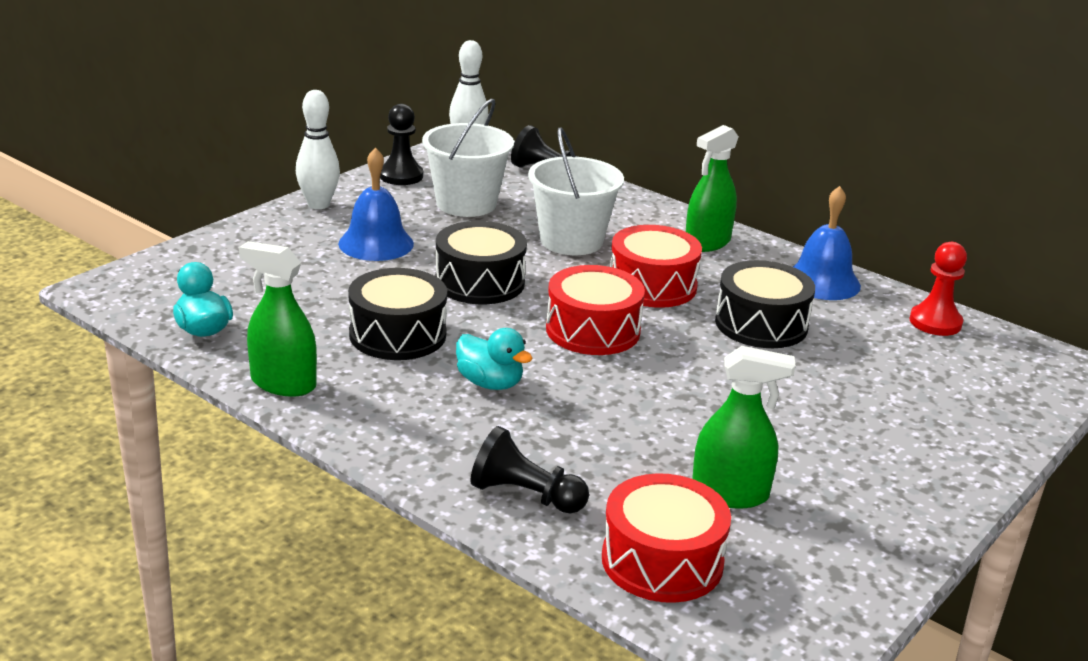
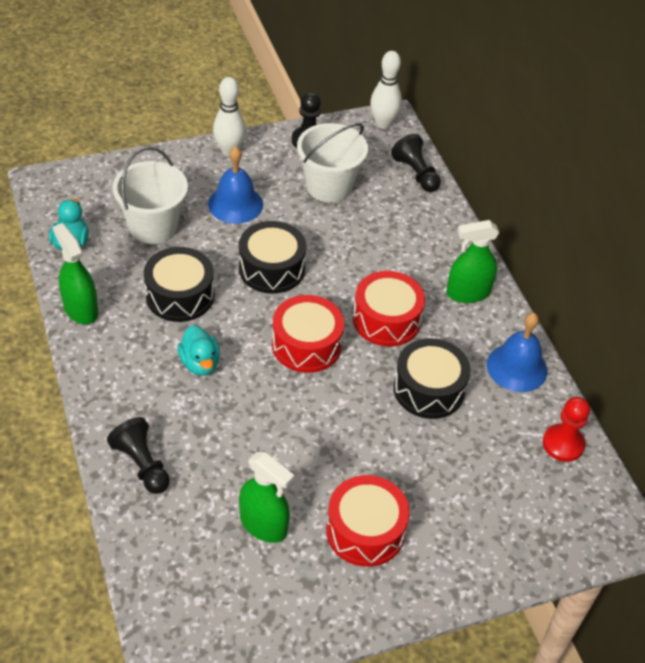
camera: 30 degrees right, 20 degrees up
(571, 241) = (369, 252): white bucket -> white bucket (153, 226)
(662, 561) = (175, 554): red drum -> red drum (365, 531)

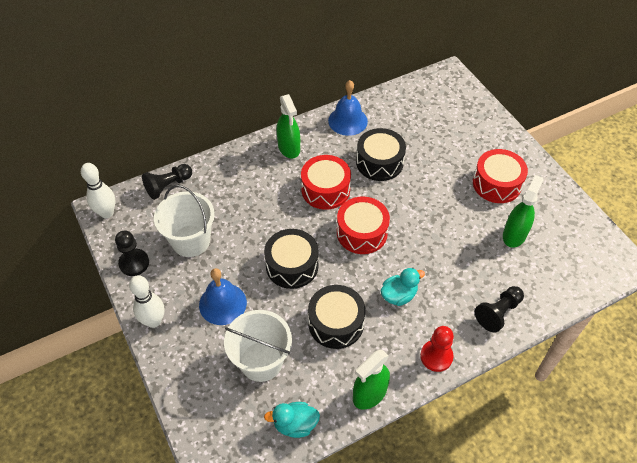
camera: 95 degrees left, 5 degrees up
(563, 444) = (400, 99): red pawn -> red pawn (436, 356)

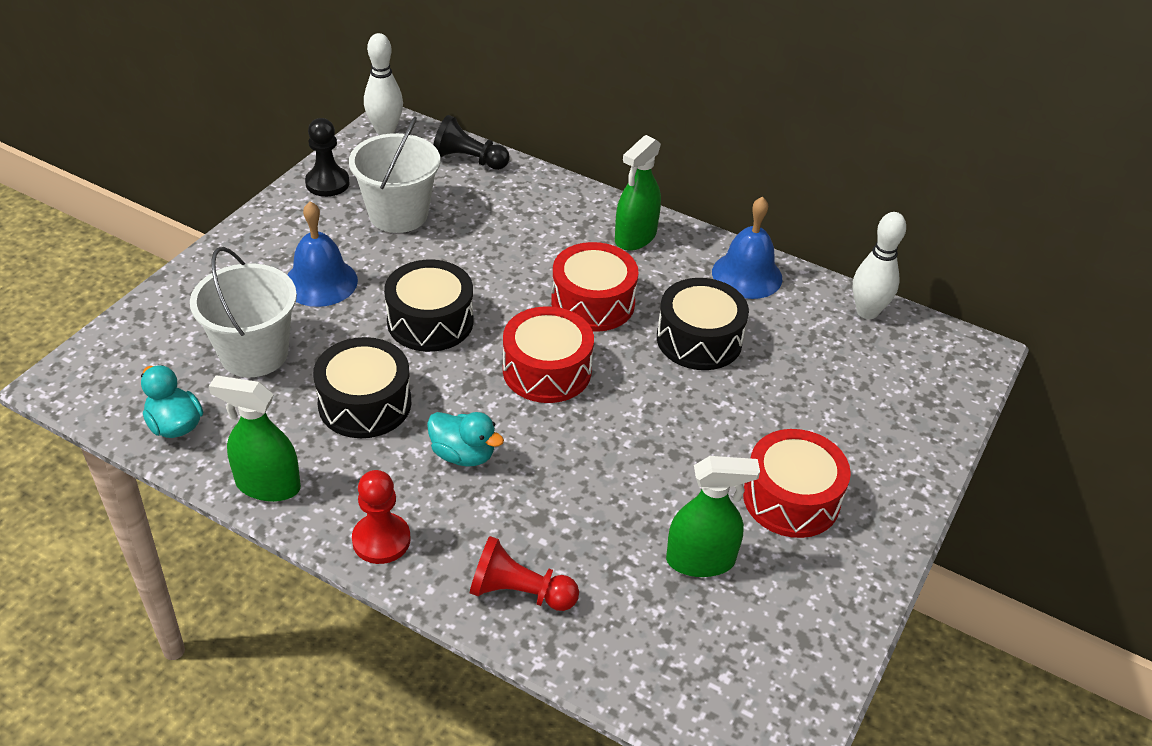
camera: 55 degrees right, 10 degrees down
(154, 321) = (253, 235): white bowling pin -> white bowling pin (867, 312)
(498, 313) = (519, 592): black pawn -> red pawn

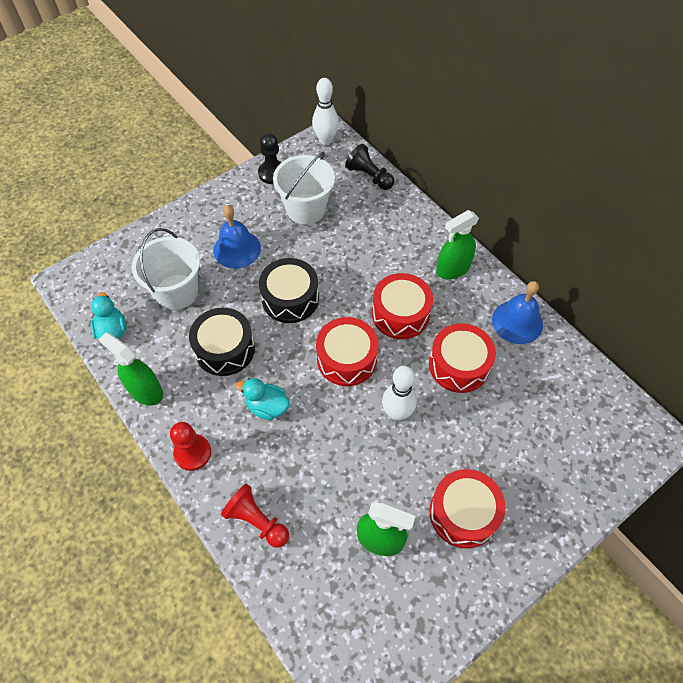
camera: 25 degrees right, 15 degrees up
(463, 454) = (267, 407): turquoise duck -> turquoise duck turned 150 degrees clockwise
(699, 339) = (459, 365): black drum -> red drum
(867, 312) = (591, 378): white bowling pin -> white bowling pin (397, 413)

